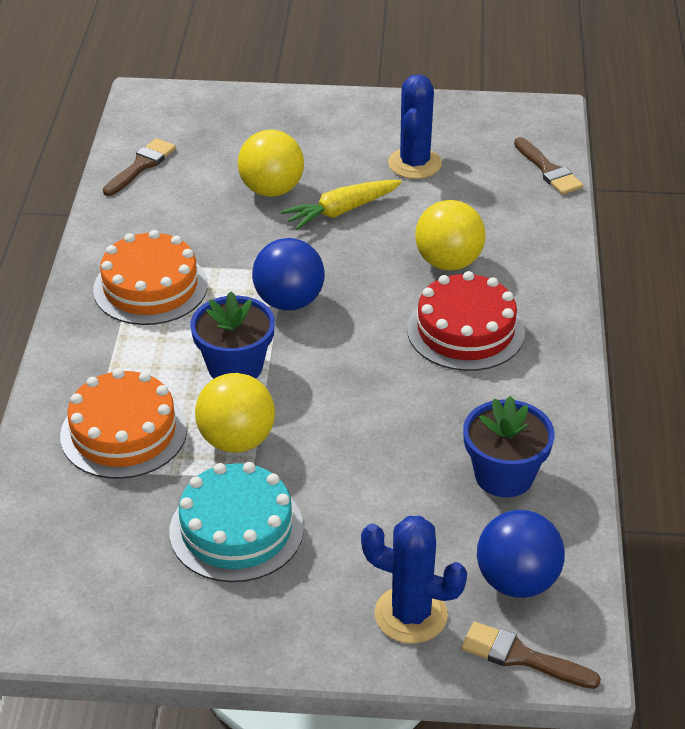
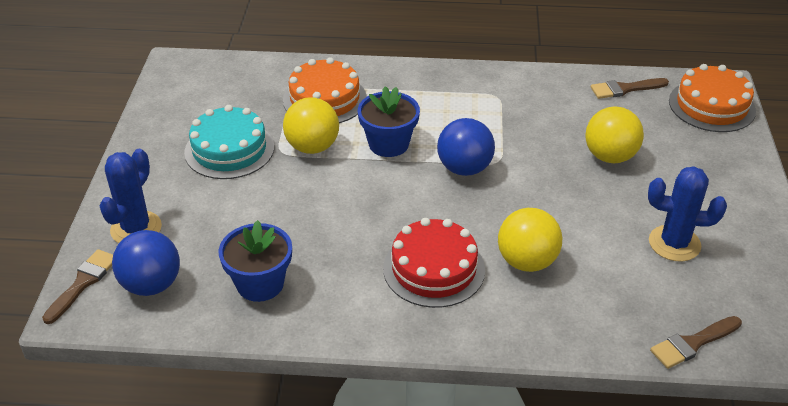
camera: 90 degrees right, 0 degrees up
(141, 166) = (624, 89): brown brush -> brown brush turned 135 degrees clockwise
(150, 287) = (475, 101): orange cake -> orange cake (711, 106)
(341, 211) = (588, 196): yellow carrot -> none

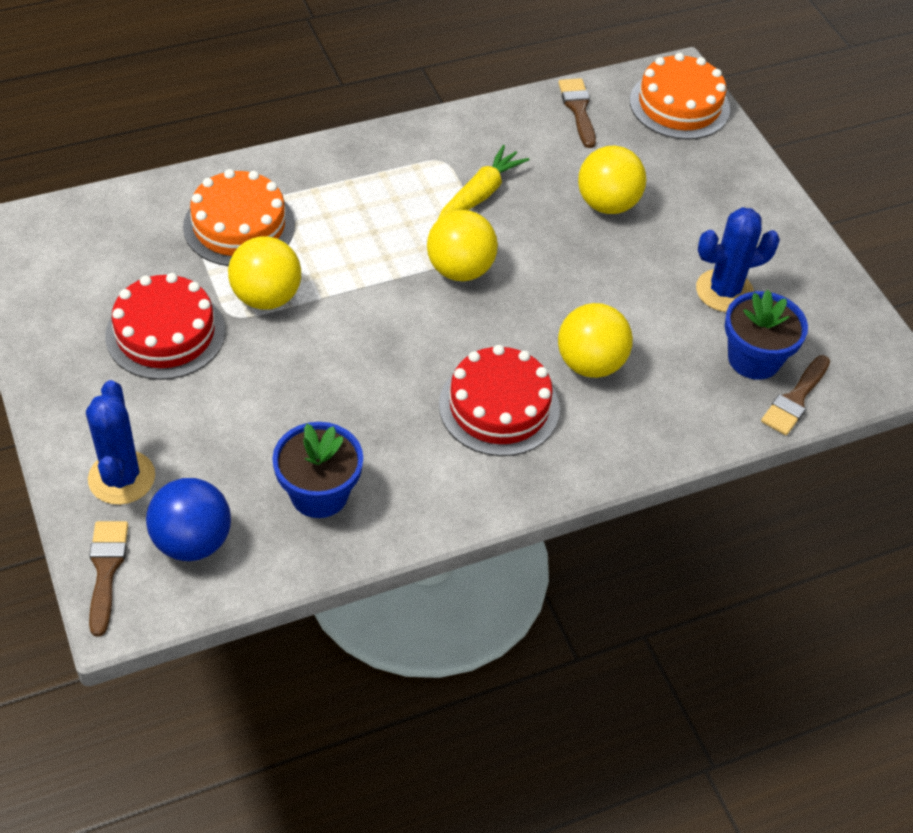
camera: 30 degrees left, 10 degrees up
(229, 149) = (165, 333): turquoise cake -> red cake
(388, 144) = (355, 264): blue flower pot -> blue flower pot (754, 359)
(464, 168) = (460, 269): blue ball -> yellow ball
(512, 124) = (480, 194): none -> yellow carrot
(624, 89) = (578, 109): brown brush -> brown brush turned 120 degrees clockwise

